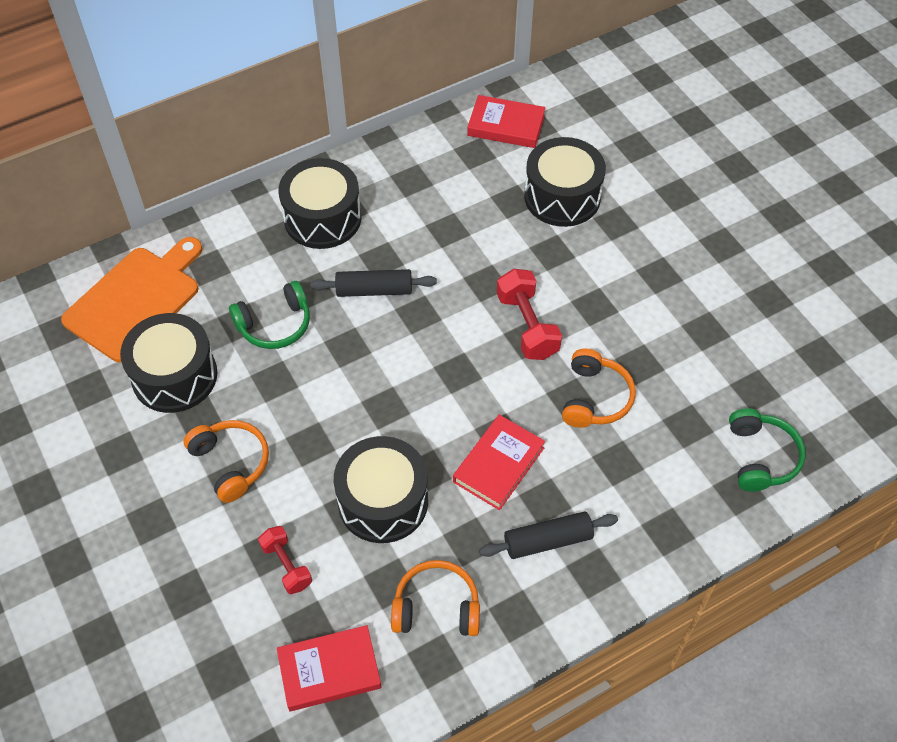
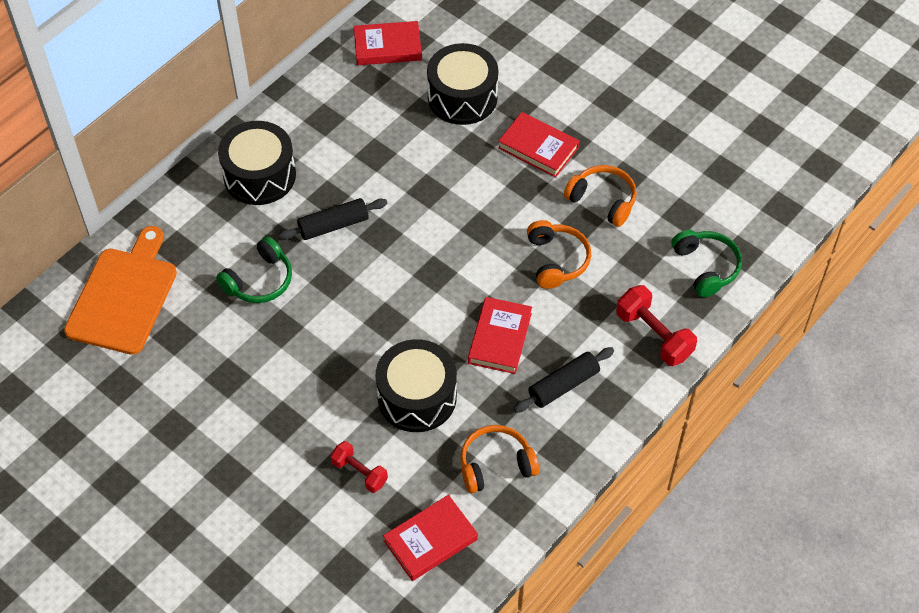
camera: 20 degrees left, 0 degrees up
(174, 376) = (191, 350): black drum -> none
(231, 463) = (275, 406): orange headphones -> orange headphones (603, 200)
(527, 326) = (477, 217): red dumbbell -> red dumbbell (654, 335)
(622, 271) = (538, 148): none -> red book

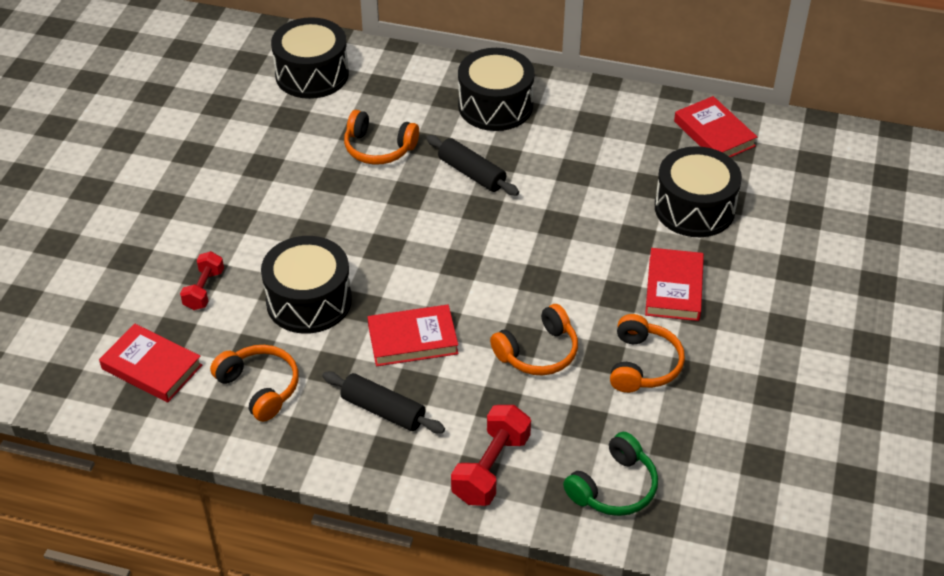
camera: 65 degrees right, 10 degrees down
(124, 296) = (312, 74): orange cutting board -> black drum
(259, 280) = (378, 148): green headphones -> orange headphones

